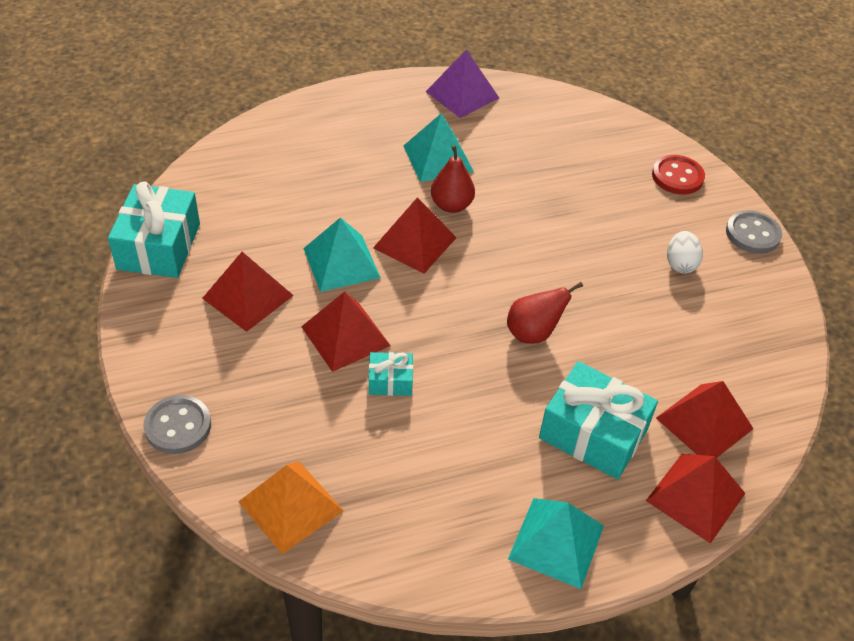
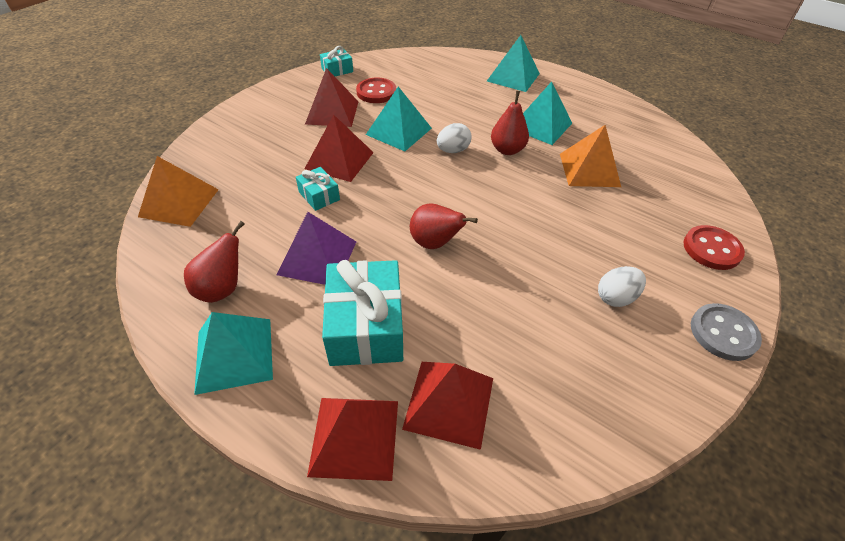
camera: 55 degrees right, 0 degrees up
(159, 246) = (337, 70): turquoise gift -> turquoise gift, size x0.50
(178, 426) = (211, 134): grey button -> none
(247, 239) = (376, 92): none -> red button
(337, 121) = (513, 77): none -> turquoise pyramid
(415, 242) = (453, 150): red pyramid -> white egg
(462, 94) = (614, 108): purple pyramid -> purple pyramid (317, 257)
(464, 518) = (222, 288): none -> red pear
(530, 173) = (589, 169): none -> orange pyramid

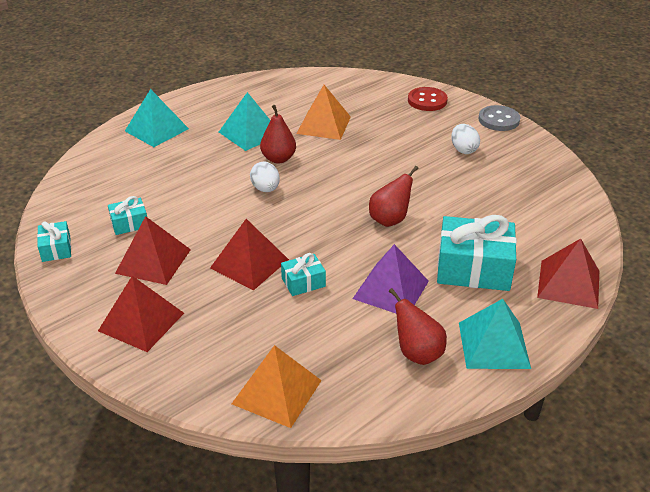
camera: 75 degrees left, 10 degrees down
(376, 92) = (129, 223): red button -> turquoise gift
(398, 131) = (216, 217): turquoise pyramid -> none
(449, 403) = (544, 238): red pyramid -> red pyramid (141, 321)

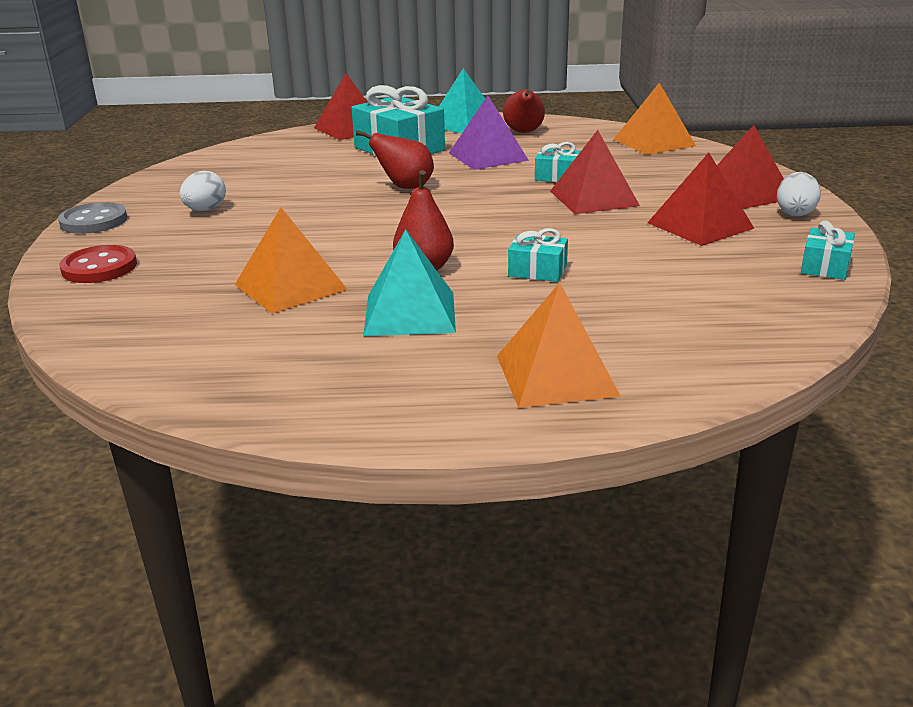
camera: 140 degrees left, 10 degrees down
(129, 223) = (706, 263): turquoise gift -> turquoise gift (537, 271)
(157, 130) = (556, 375): turquoise pyramid -> orange pyramid
(265, 189) = (490, 245): white egg -> white egg (795, 213)

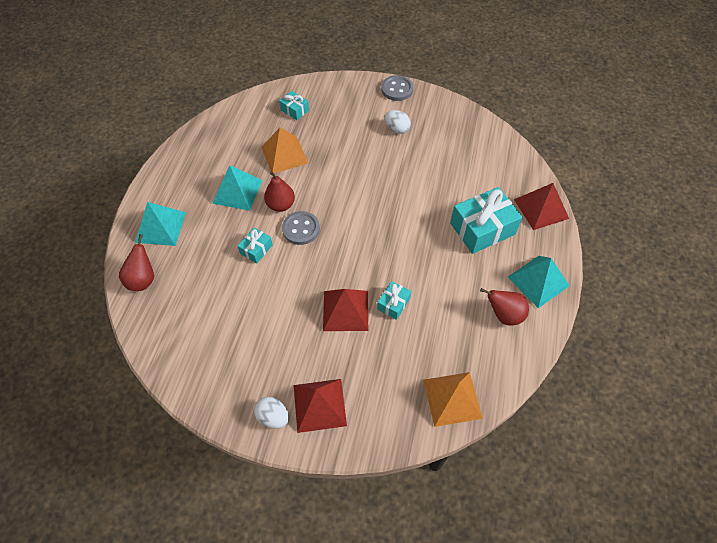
camera: 105 degrees right, 30 degrees up
(99, 267) = (336, 94): red button -> none
(405, 187) = (402, 218): red pear -> red pear (143, 279)
(469, 245) = (301, 229): none -> grey button
(488, 156) = (450, 275): purple pyramid -> none
(556, 375) = (161, 227): orange pyramid -> turquoise pyramid
(700, 225) = (278, 350): red pyramid -> none
(825, 266) = (195, 385): turquoise gift -> turquoise gift (295, 110)

